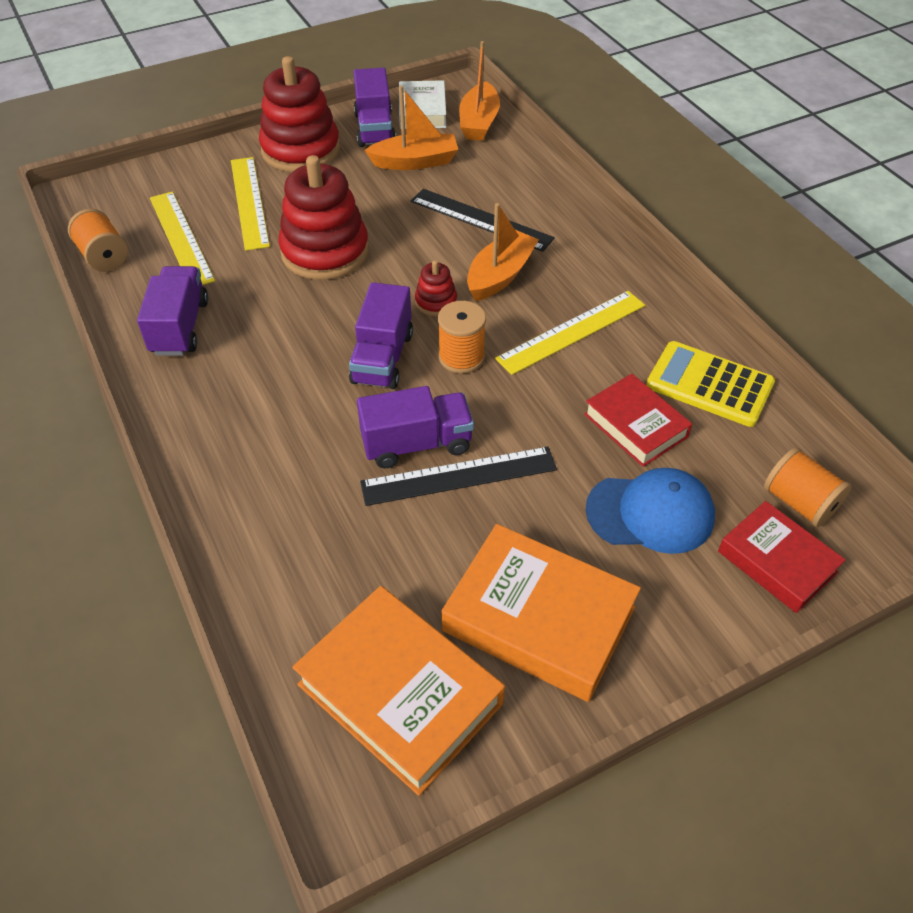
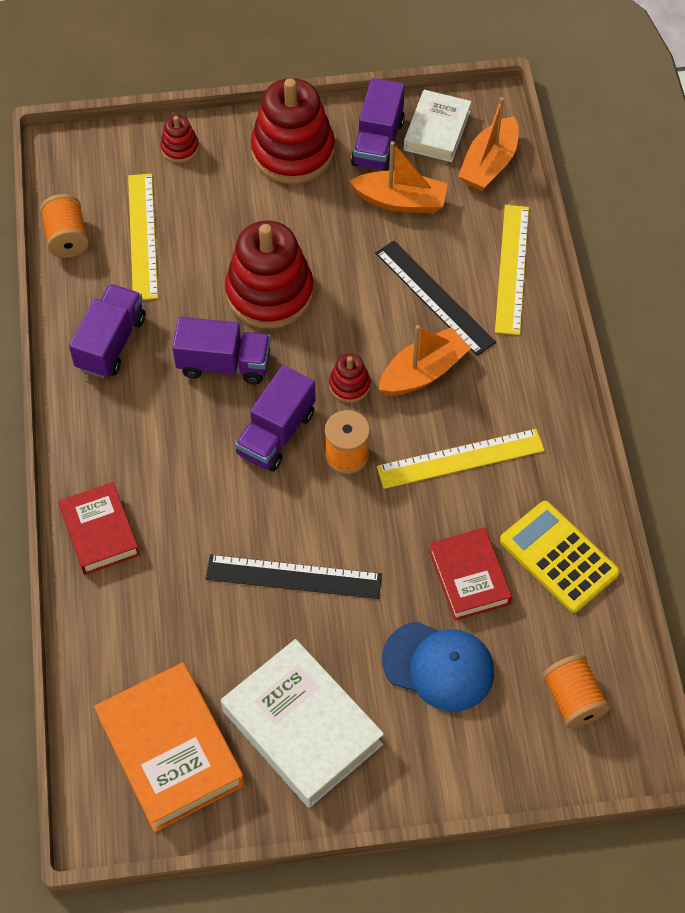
camera: 20 degrees right, 10 degrees up
(193, 169) = (180, 148): none -> red stacking toy
(249, 202) = (220, 208): yellow ruler -> yellow ruler (512, 268)
(416, 444) = (271, 533): purple truck -> purple truck (224, 364)
(539, 619) = (302, 727): orange book -> white book
(777, 562) = (521, 746): red book -> red book (99, 532)

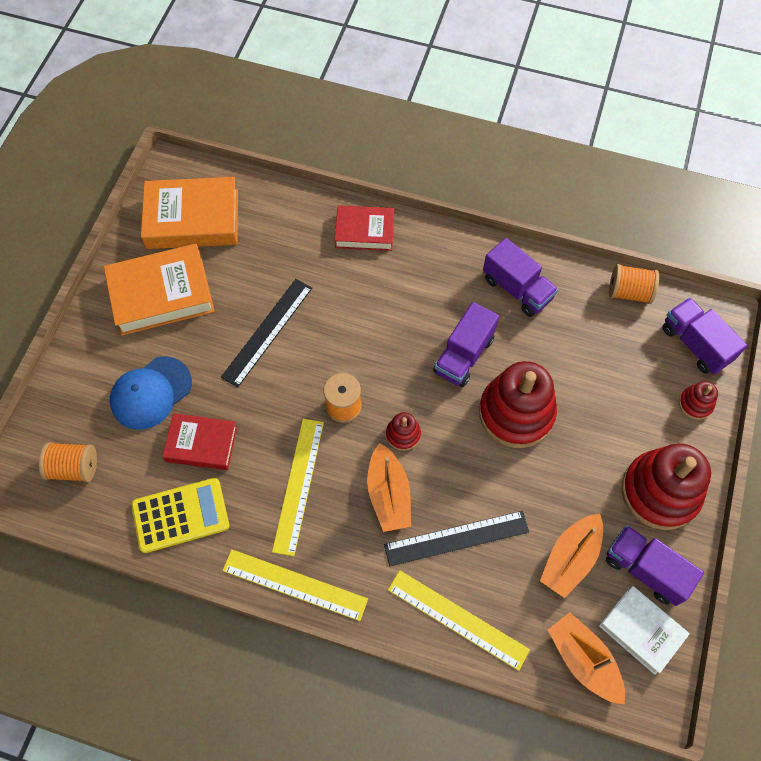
camera: 115 degrees right, 5 degrees up
(142, 236) = (611, 344): yellow ruler -> yellow ruler (294, 584)
(276, 433) = (386, 366): purple truck -> purple truck (695, 344)
(302, 727) = (161, 294): white book -> orange book

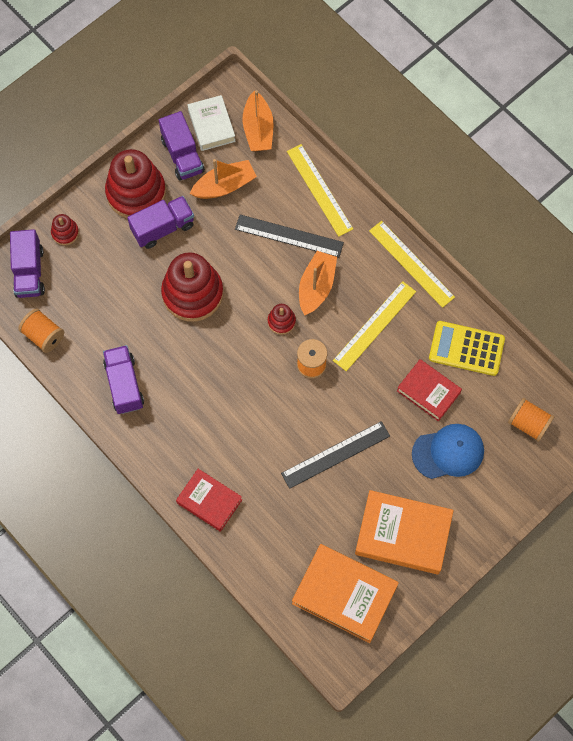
camera: 150 degrees left, 5 degrees up
(463, 355) = (200, 355): purple truck -> purple truck (163, 228)

